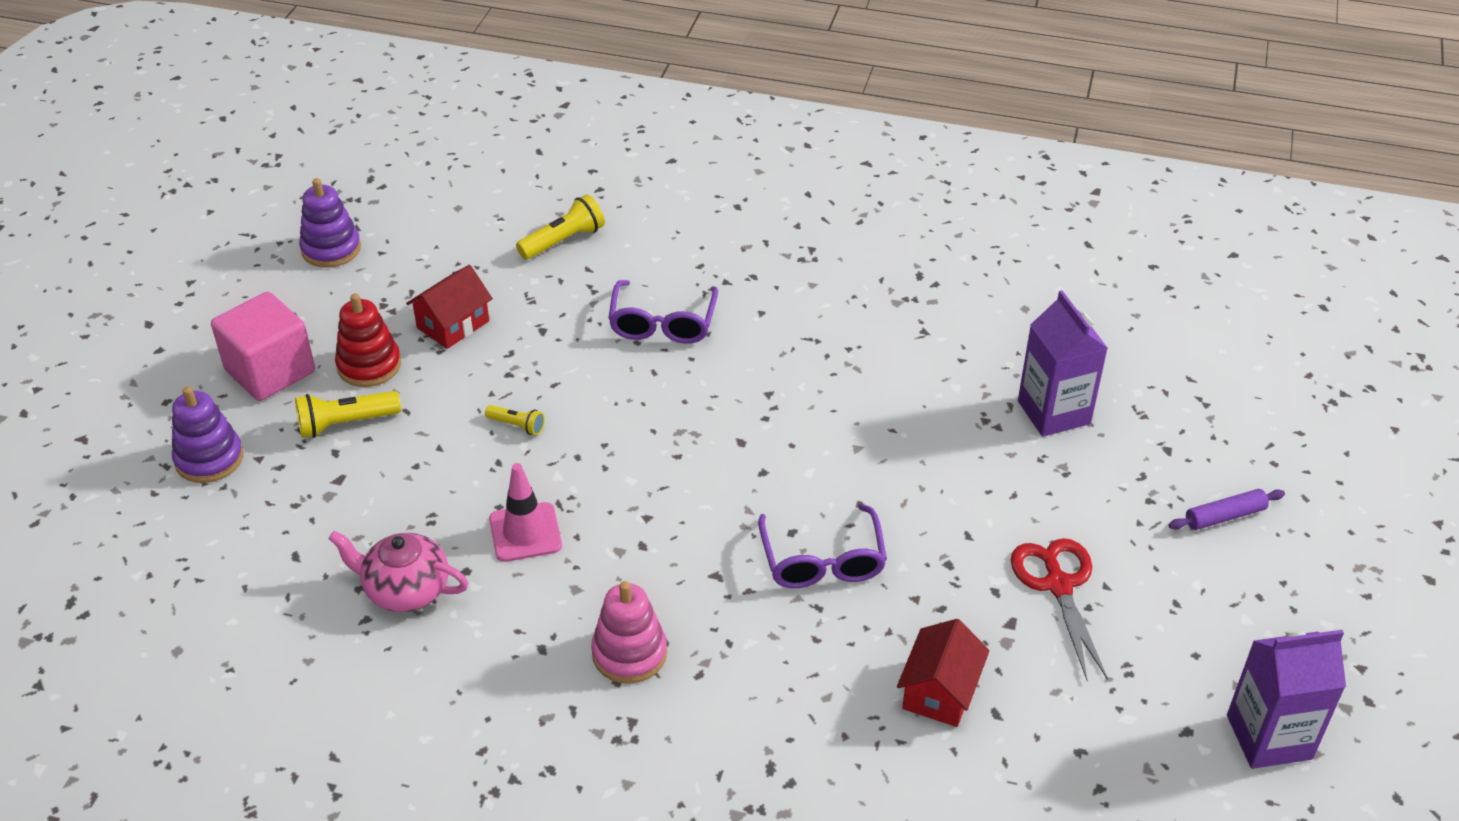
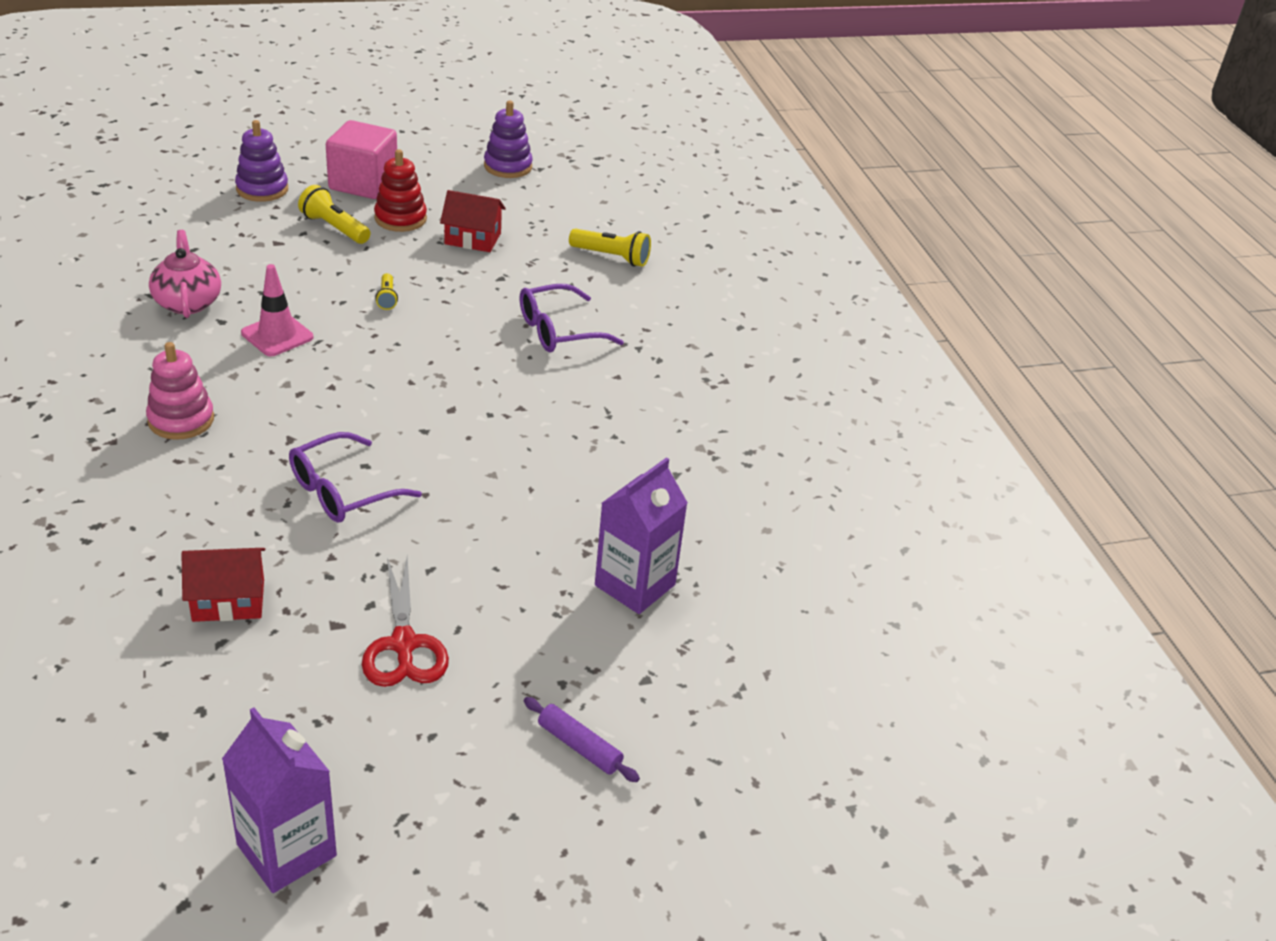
camera: 55 degrees right, 5 degrees down
(1058, 585) = (403, 644): red scissors -> red scissors turned 120 degrees clockwise

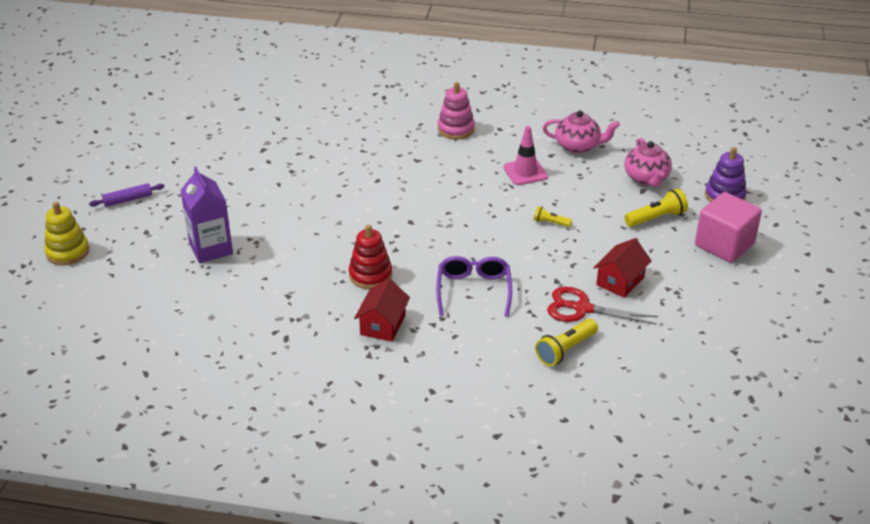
camera: 120 degrees right, 0 degrees up
(228, 600) = (303, 124): red house -> red house (383, 325)
(247, 242) = (646, 178): none -> pink teapot
(286, 850) = (151, 117): purple carton -> none
(342, 491) = (360, 169): purple glasses -> none
(400, 218) = (662, 251): red stacking toy -> red stacking toy (370, 275)
(403, 644) = (234, 165): red scissors -> red scissors (582, 308)
(508, 166) = (741, 332): purple stacking toy -> none
(759, 757) = (67, 252): none -> yellow stacking toy

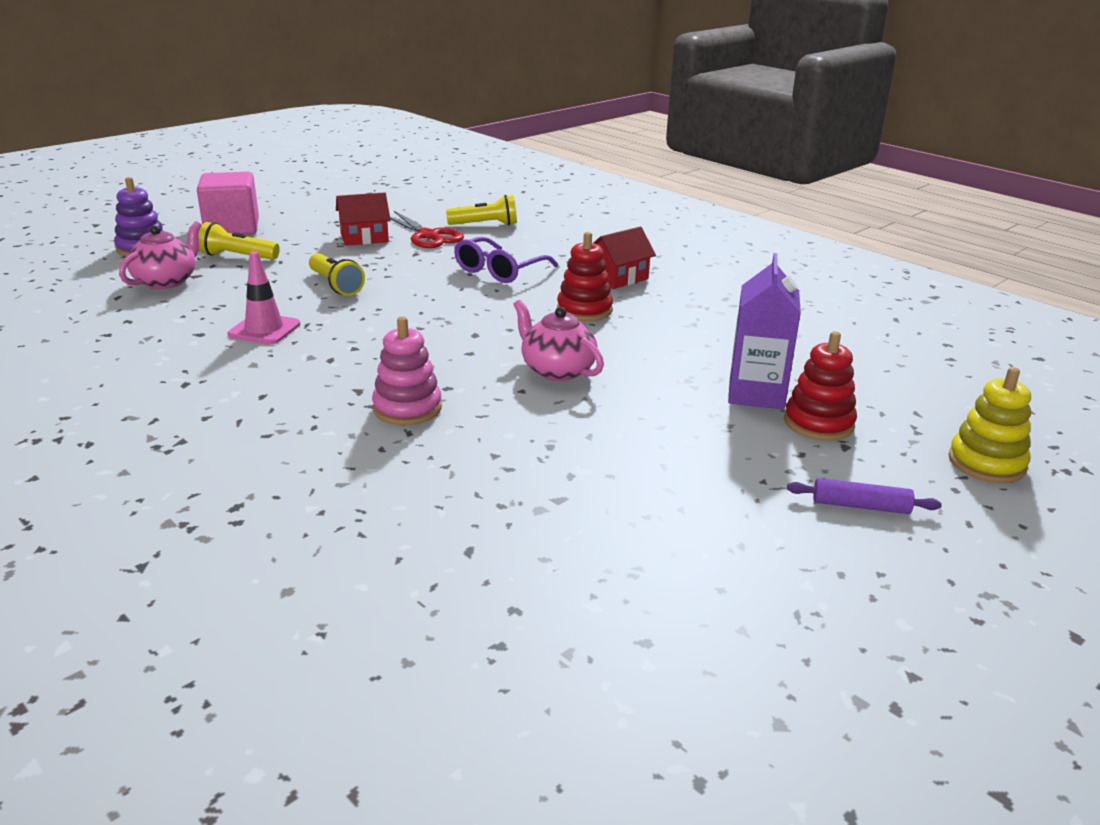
camera: 145 degrees left, 10 degrees down
(166, 241) = (818, 423): none -> red stacking toy
(456, 129) = (236, 406): pink stacking toy -> pink stacking toy (407, 408)
(550, 222) = (336, 285): yellow flashlight -> yellow flashlight, size x1.70
(578, 146) = (151, 330): pink teapot -> pink teapot (557, 370)

